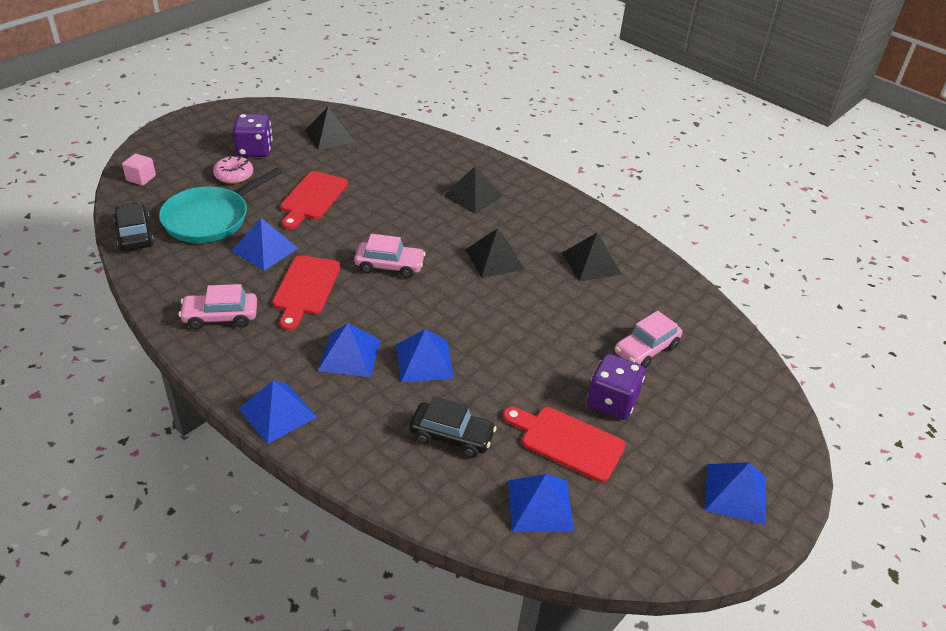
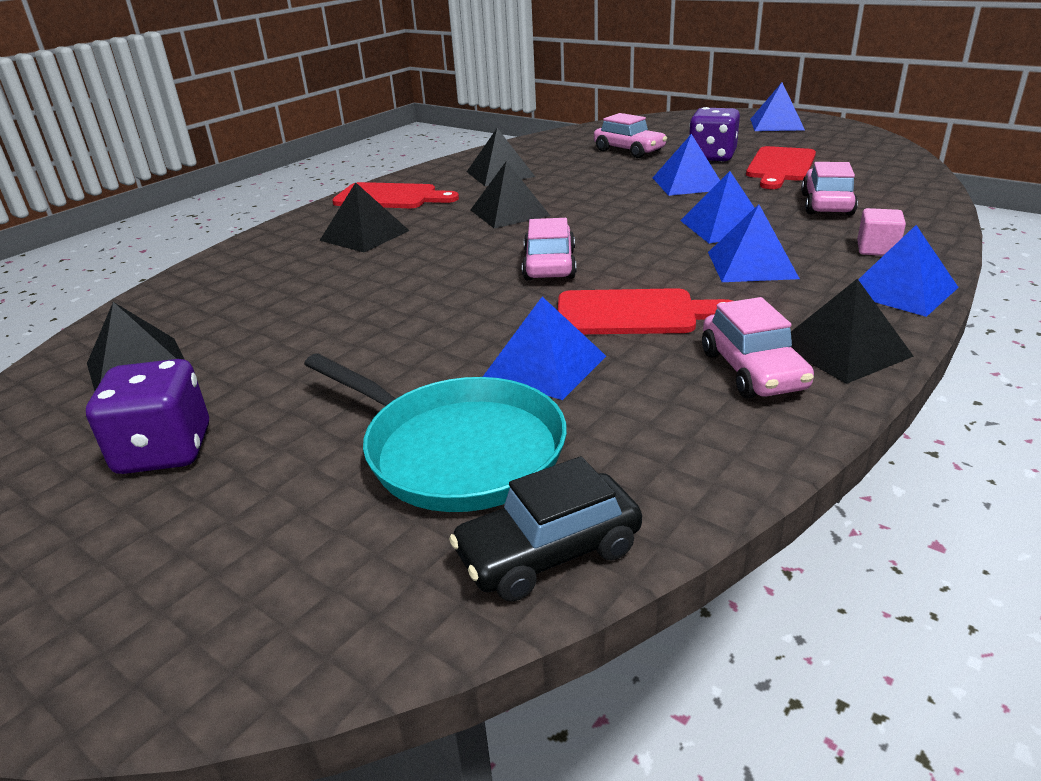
camera: 90 degrees left, 10 degrees down
(141, 178) = (267, 627): pink cube -> pink cube (877, 249)
(221, 357) = (843, 349): none -> black pyramid
(234, 175) = (276, 456): pink donut -> none
(312, 198) = (372, 349): red cutting board -> red cutting board (390, 197)
(452, 436) = (826, 204): black car -> pink car
(540, 505) = (868, 169): blue pyramid -> blue pyramid (688, 183)

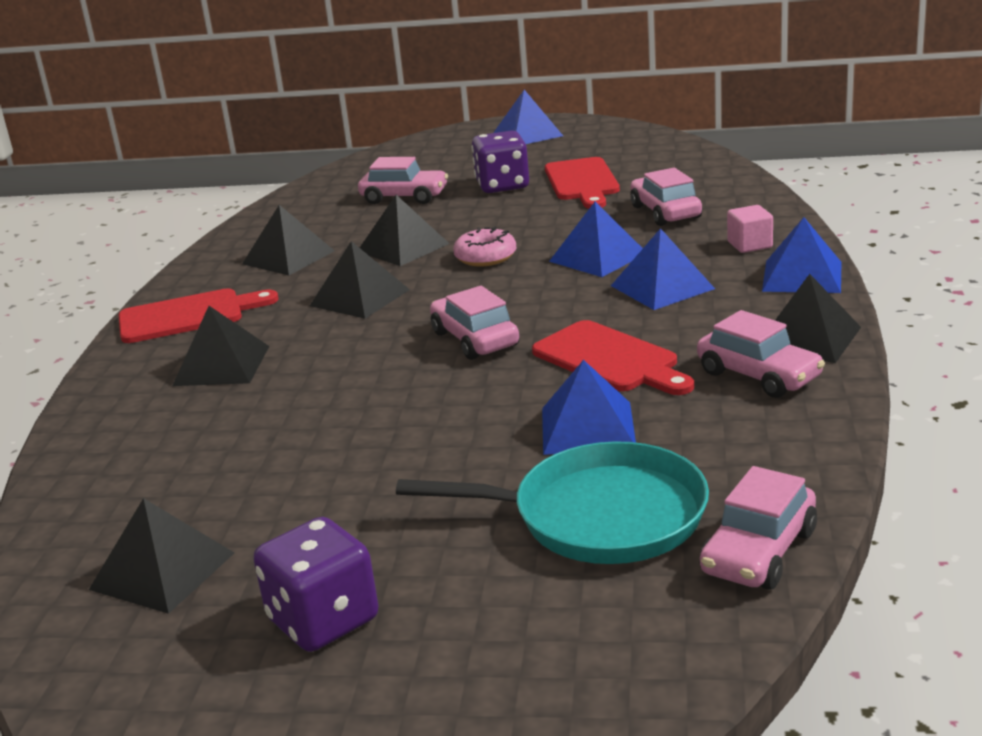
camera: 30 degrees left, 5 degrees down
(548, 552) = (759, 552): black car -> pink car
(583, 185) = (403, 247): none -> black pyramid
(634, 205) = (485, 257): none -> pink donut
(634, 313) = (610, 359): red cutting board -> red cutting board turned 75 degrees clockwise
(688, 183) = (512, 221): blue pyramid -> none

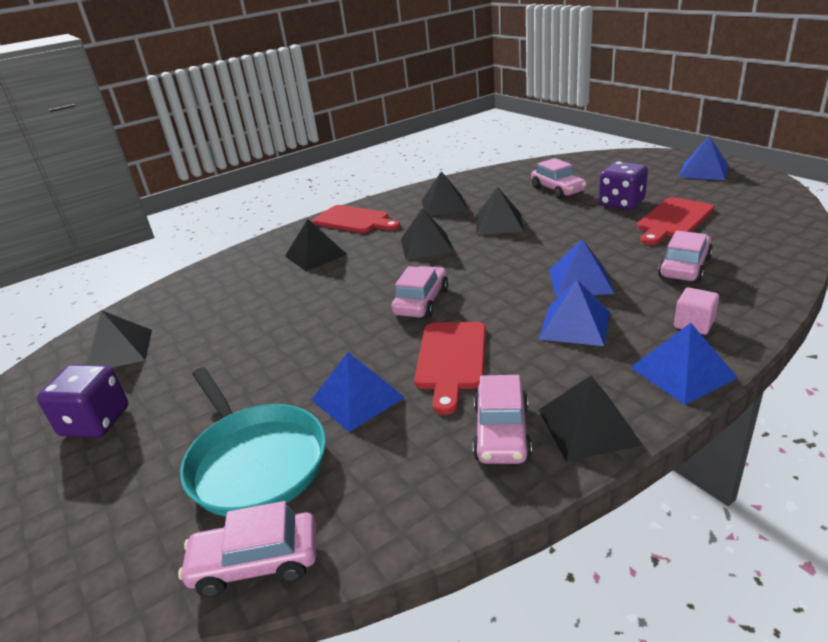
camera: 50 degrees right, 5 degrees up
(485, 257) = (523, 249): pink donut -> none

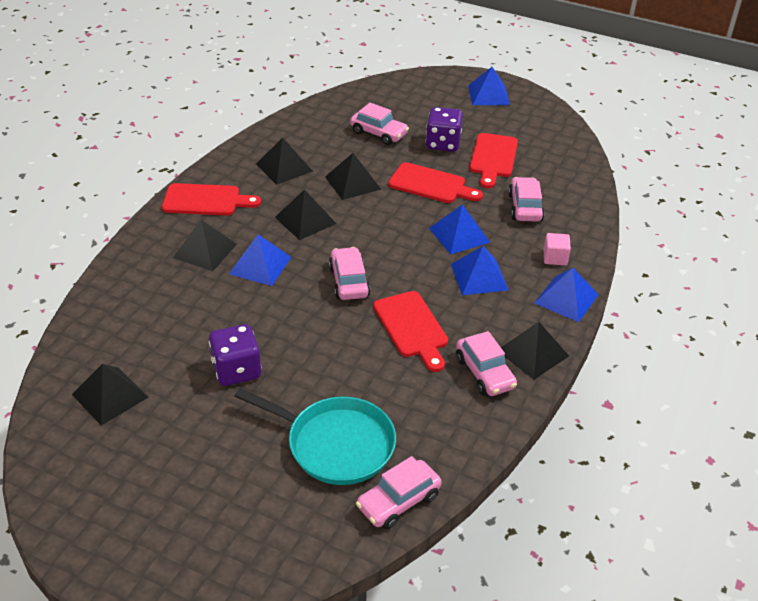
camera: 35 degrees left, 10 degrees up
(95, 422) = (168, 459): purple dice -> purple dice (236, 370)
(357, 398) = (368, 377): blue pyramid -> blue pyramid (260, 265)
(581, 234) = (431, 185): none -> red cutting board

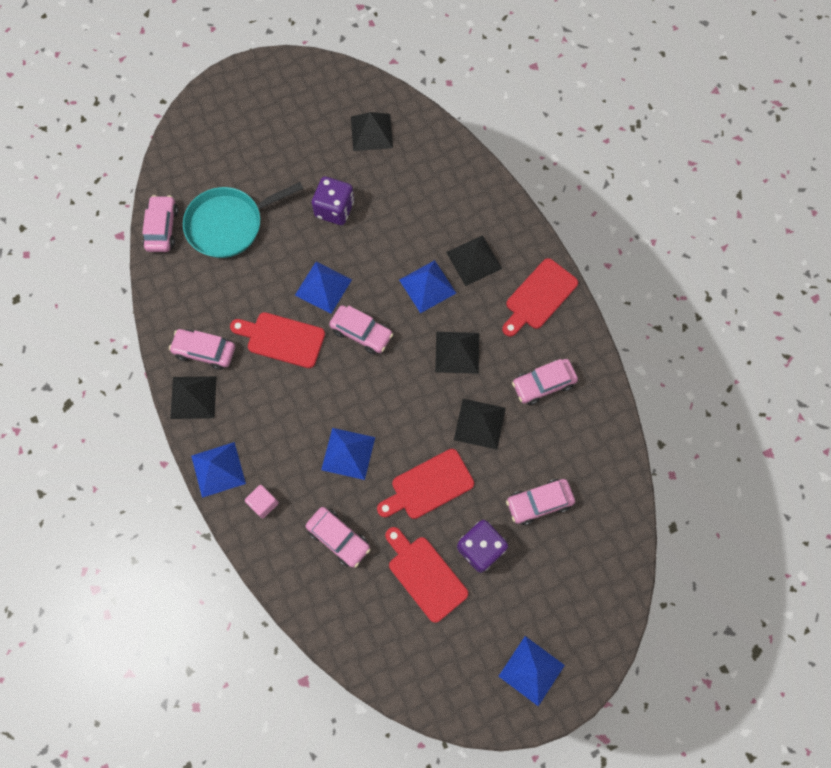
camera: 130 degrees right, 30 degrees up
(284, 167) = (543, 384): black pyramid -> pink car
(479, 276) = (291, 427): blue pyramid -> blue pyramid (323, 287)

